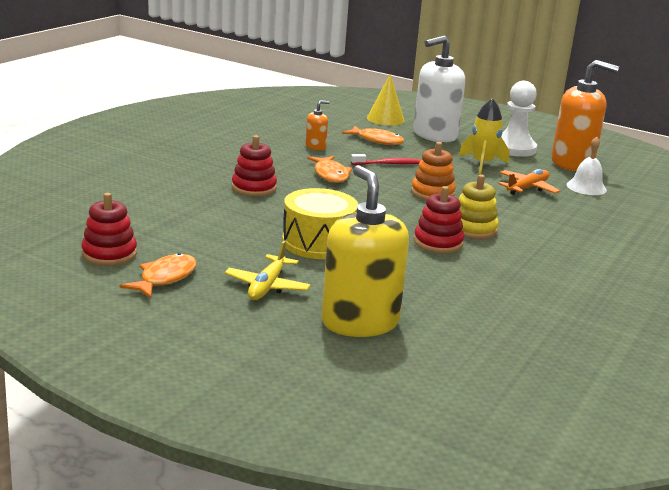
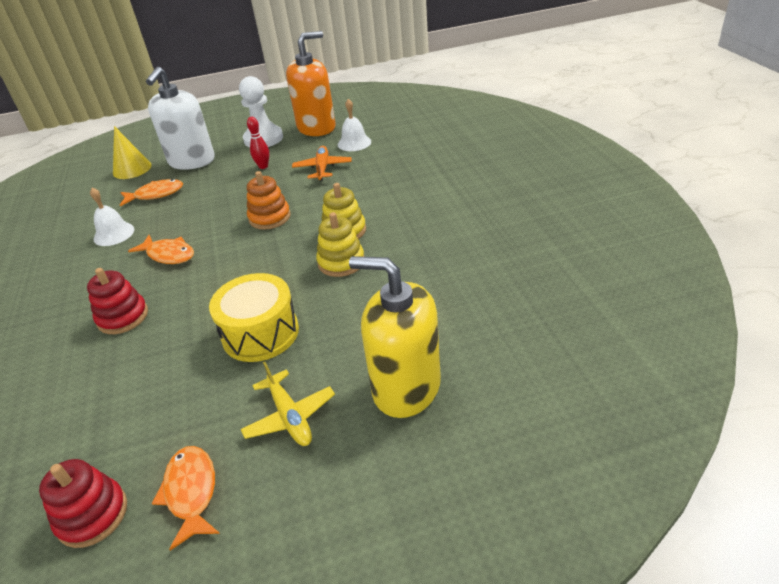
camera: 40 degrees left, 15 degrees up
(315, 146) = (114, 234): orange soap dispenser -> white bell
(389, 164) = (198, 212): red toothbrush -> none
(438, 243) = (341, 262): red stacking toy -> yellow stacking toy
(482, 164) = (263, 166): yellow rocket -> red bowling pin

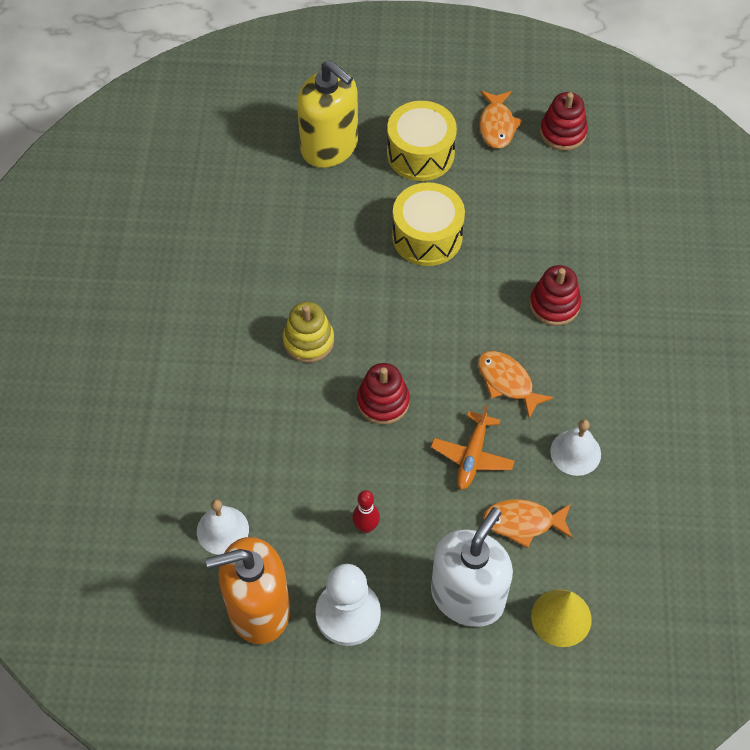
camera: 165 degrees left, 20 degrees up
(269, 217) = (383, 402): orange stacking toy -> red stacking toy
(290, 417) = (420, 154): yellow plane -> yellow drum
(322, 168) = (289, 482): orange plane -> orange plane (472, 456)
(341, 262) = (329, 295): yellow stacking toy -> none

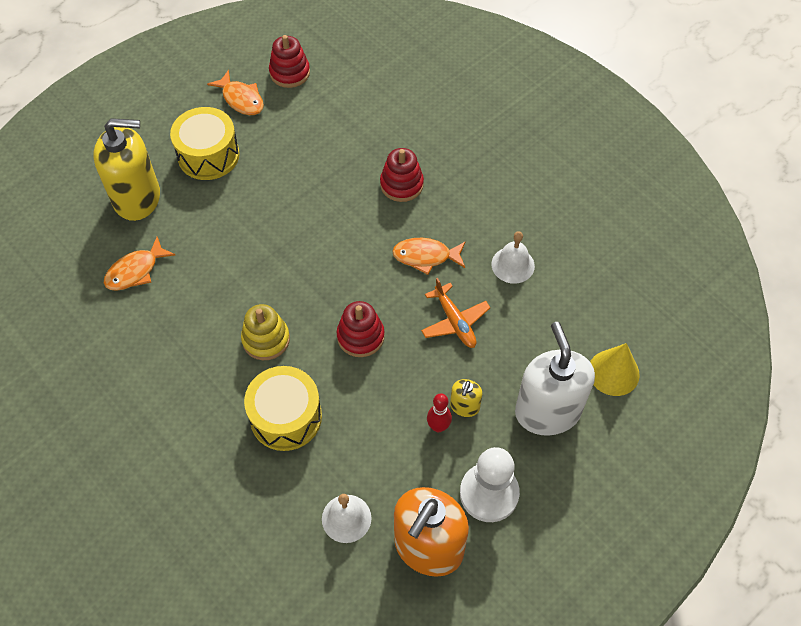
camera: 45 degrees left, 0 degrees up
(404, 530) = (464, 406): none -> yellow soap dispenser
(427, 236) = (272, 205): yellow drum -> yellow drum (286, 417)
(523, 522) = (529, 335): orange fish -> orange fish (135, 271)

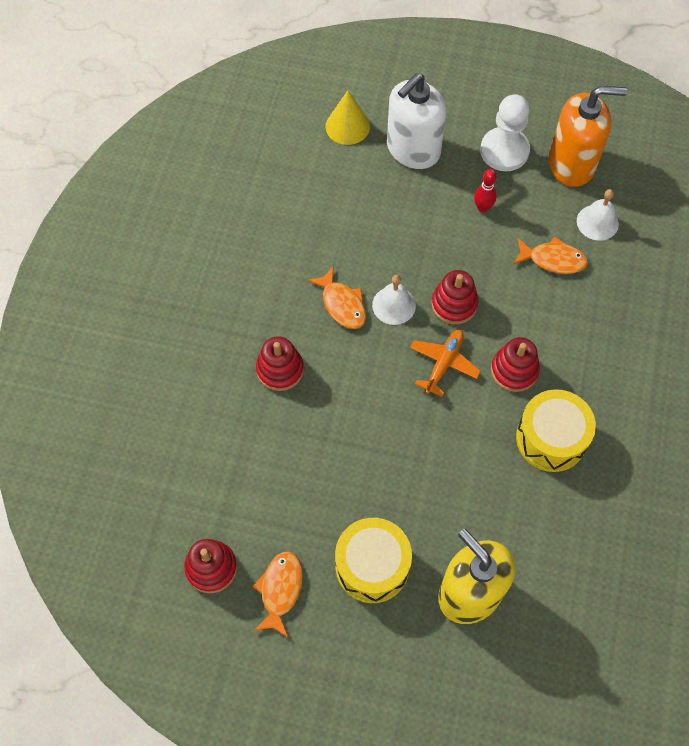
camera: 125 degrees left, 5 degrees up
(135, 271) = (541, 527): orange fish -> orange fish (553, 259)
(266, 339) = (514, 370): yellow stacking toy -> red stacking toy
(286, 417) = (562, 310): yellow drum -> yellow drum (551, 438)
(455, 322) = (387, 247): orange plane -> orange plane (444, 363)
(464, 406) = (453, 201): yellow soap dispenser -> none
(513, 265) = (301, 238): white bell -> white bell (394, 305)

